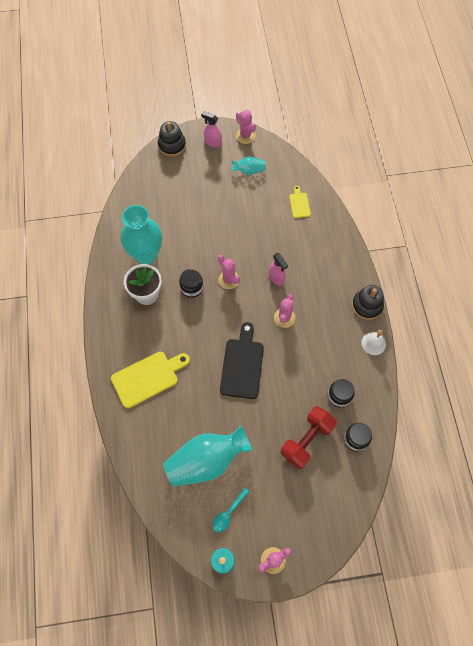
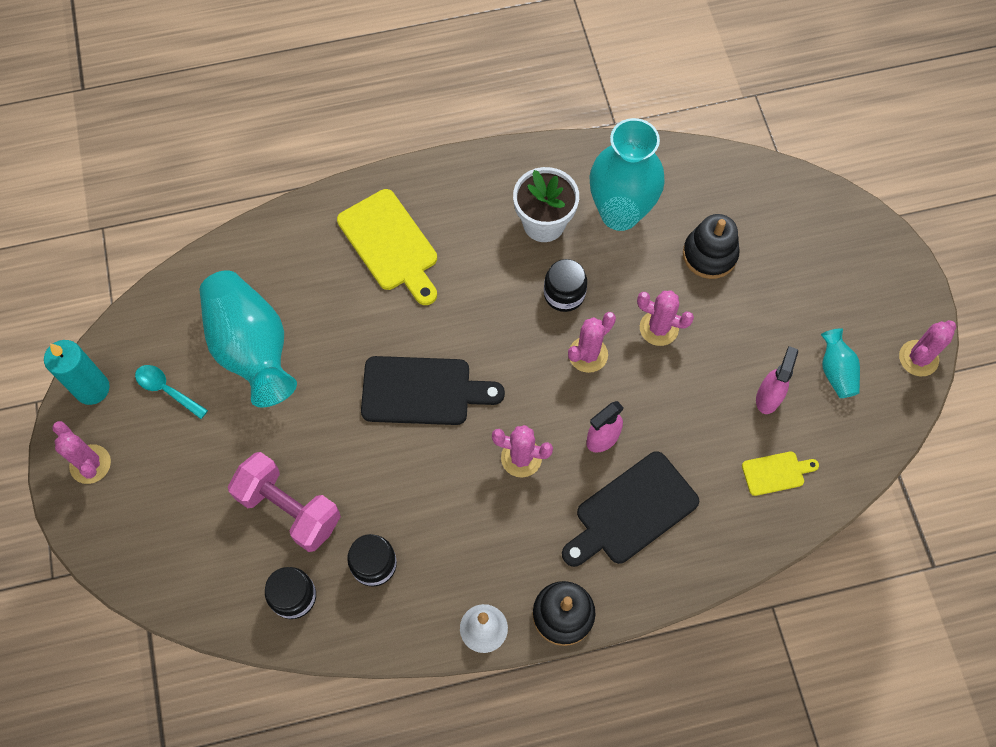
camera: 85 degrees right, 0 degrees up
(172, 145) = (864, 228): black stacking toy -> black stacking toy (709, 255)
(212, 142) = (888, 299): pink spray bottle -> pink spray bottle (768, 397)
(217, 244) = (659, 328): none -> pink cactus
(306, 440) = (289, 509): red dumbbell -> pink dumbbell
(315, 269) = (632, 511): none -> black cutting board

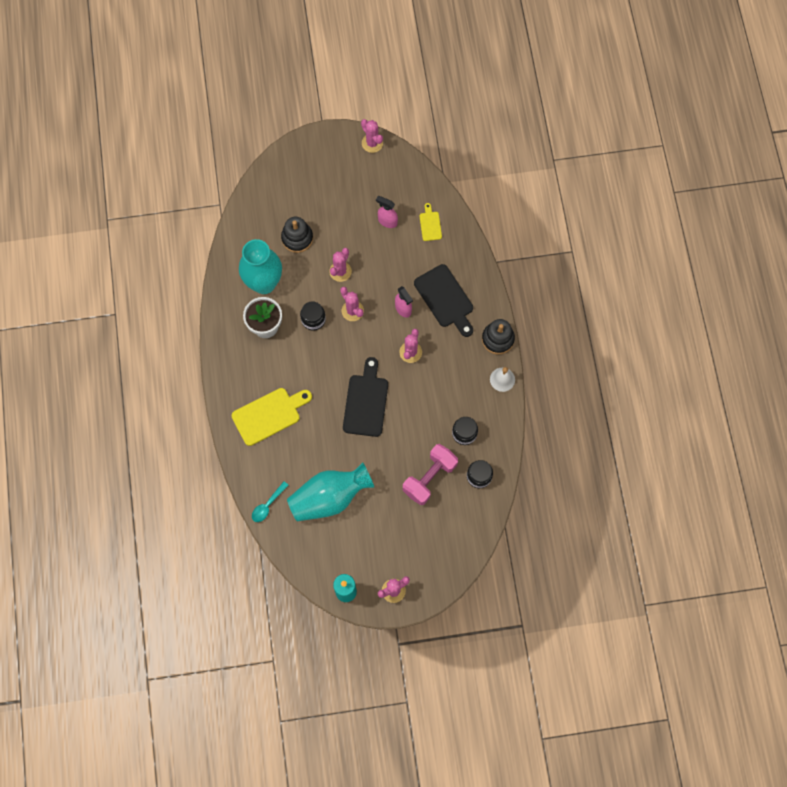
camera: 85 degrees left, 5 degrees up
(167, 390) = (351, 547): turquoise spoon -> turquoise spoon (267, 505)
(836, 371) = (375, 185): turquoise vase -> none

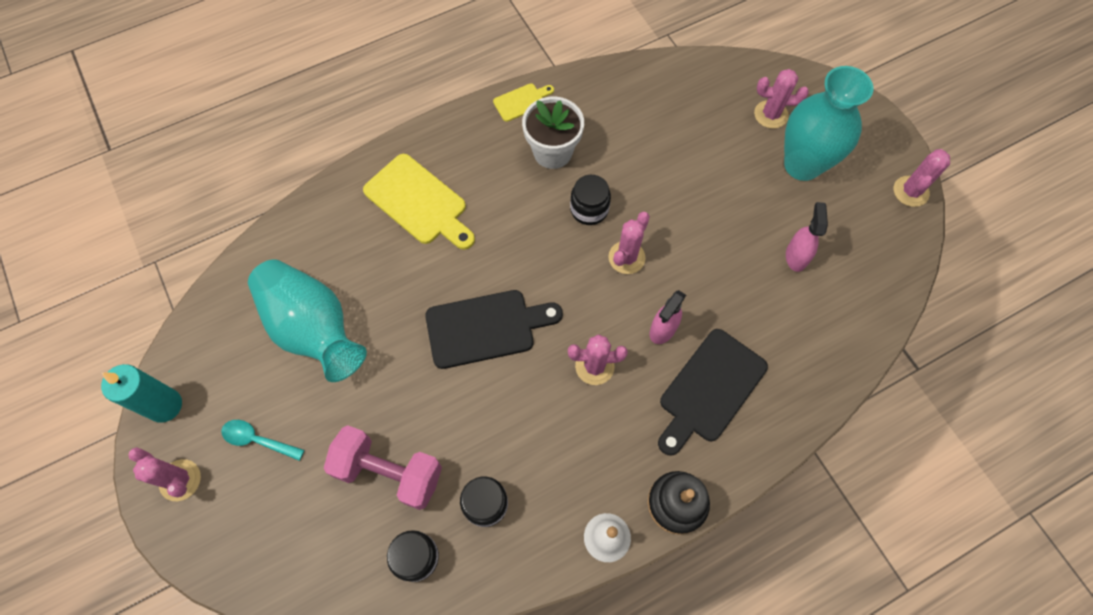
camera: 70 degrees right, 5 degrees down
(264, 283) = (617, 128): turquoise vase -> turquoise vase (802, 165)
(267, 505) = (279, 247): turquoise spoon -> turquoise spoon (257, 440)
(297, 238) = (705, 145): black stacking toy -> none
(340, 271) = (682, 219): pink cactus -> pink cactus (771, 114)
(430, 224) = (825, 321): yellow cutting board -> yellow cutting board (521, 101)

